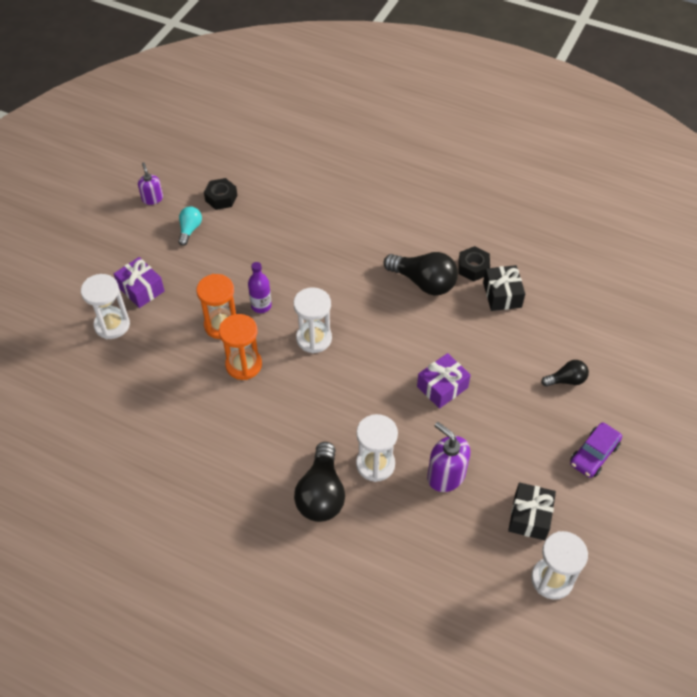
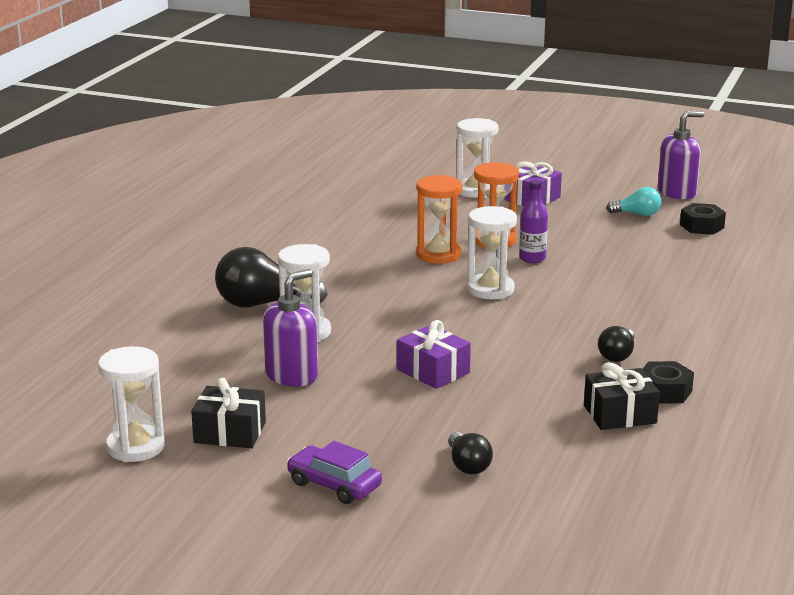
camera: 85 degrees right, 30 degrees down
(152, 198) = (677, 192): purple soap dispenser -> purple soap dispenser, size x1.62
(424, 282) = (617, 355): black light bulb -> black light bulb, size x0.55

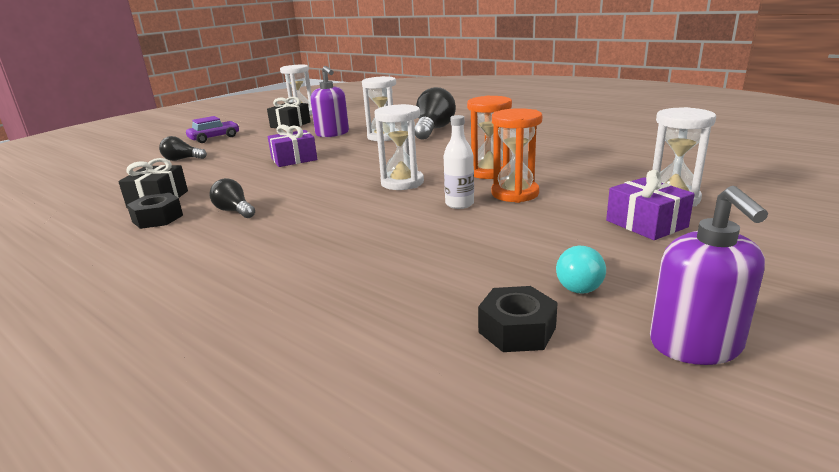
camera: 110 degrees right, 0 degrees up
(532, 258) = (459, 204): purple bottle -> white bottle

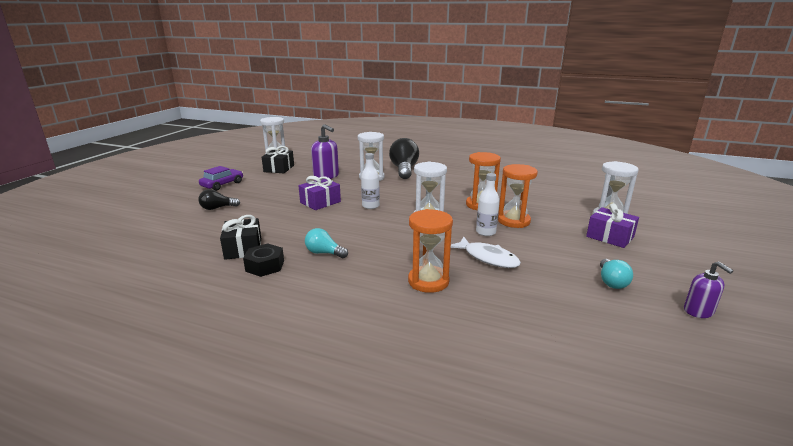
camera: 20 degrees left, 0 degrees up
(234, 211) = (324, 253): black light bulb -> turquoise light bulb
(317, 253) = (428, 281): none -> orange hourglass
(346, 166) = (370, 206): none -> white bottle
(427, 234) = (488, 258): none -> white fish
(517, 330) = (605, 317): black nut -> none
(695, 345) = (698, 311): purple soap dispenser -> purple soap dispenser, size x0.62

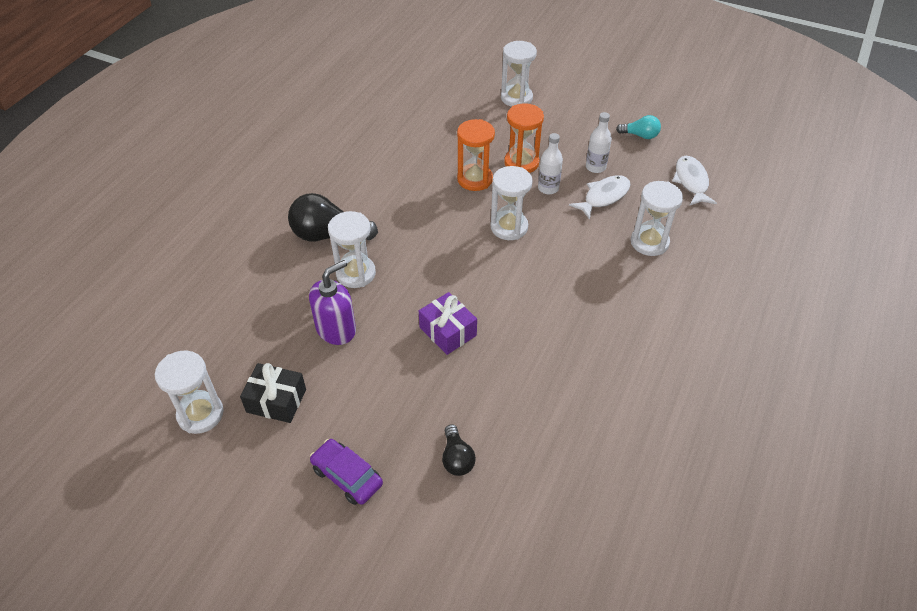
camera: 85 degrees left, 25 degrees up
(243, 248) = (589, 399): black gift -> none
(265, 266) = (629, 371): black nut -> none
(324, 253) = (598, 320): turquoise light bulb -> none
(370, 206) = (467, 278): white bottle -> white bottle (595, 167)
(428, 281) = (649, 242): orange hourglass -> white hourglass
(548, 315) = (691, 181): none -> white fish
(610, 237) = (559, 111): purple gift -> none
(698, 311) = (676, 109): purple soap dispenser -> none

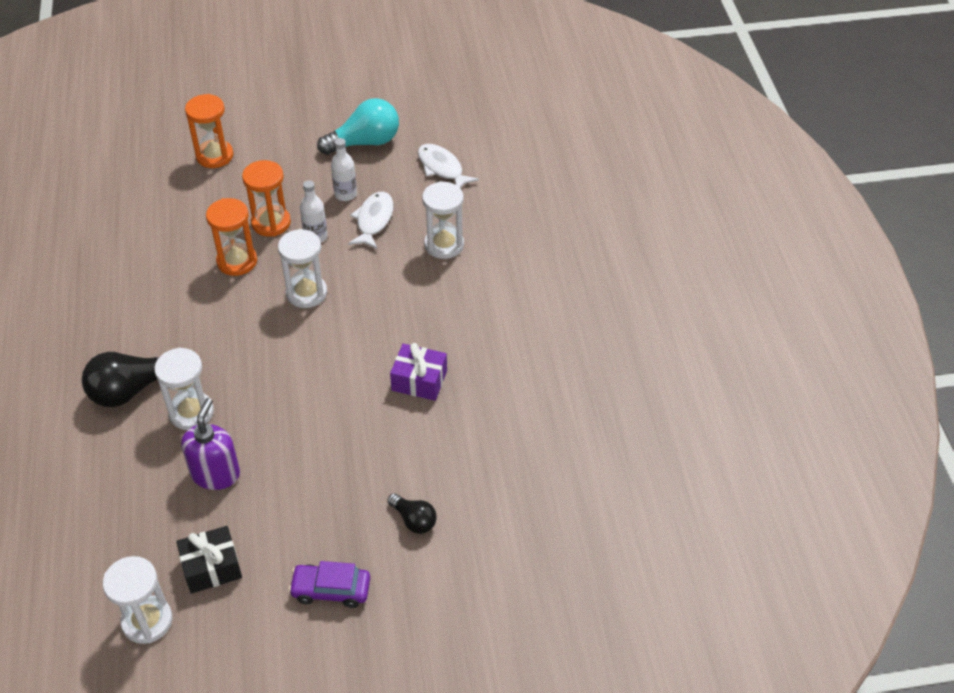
camera: 35 degrees left, 0 degrees up
(448, 331) = (323, 419): purple gift -> purple gift (419, 380)
(516, 98) = (214, 156): white hourglass -> orange hourglass
(640, 135) = (365, 142): turquoise light bulb -> turquoise light bulb, size x1.81

